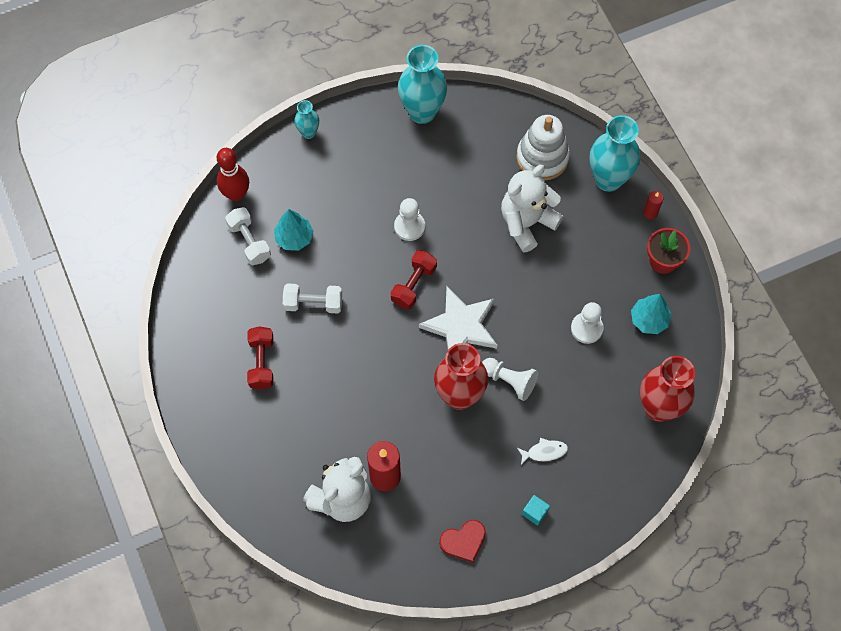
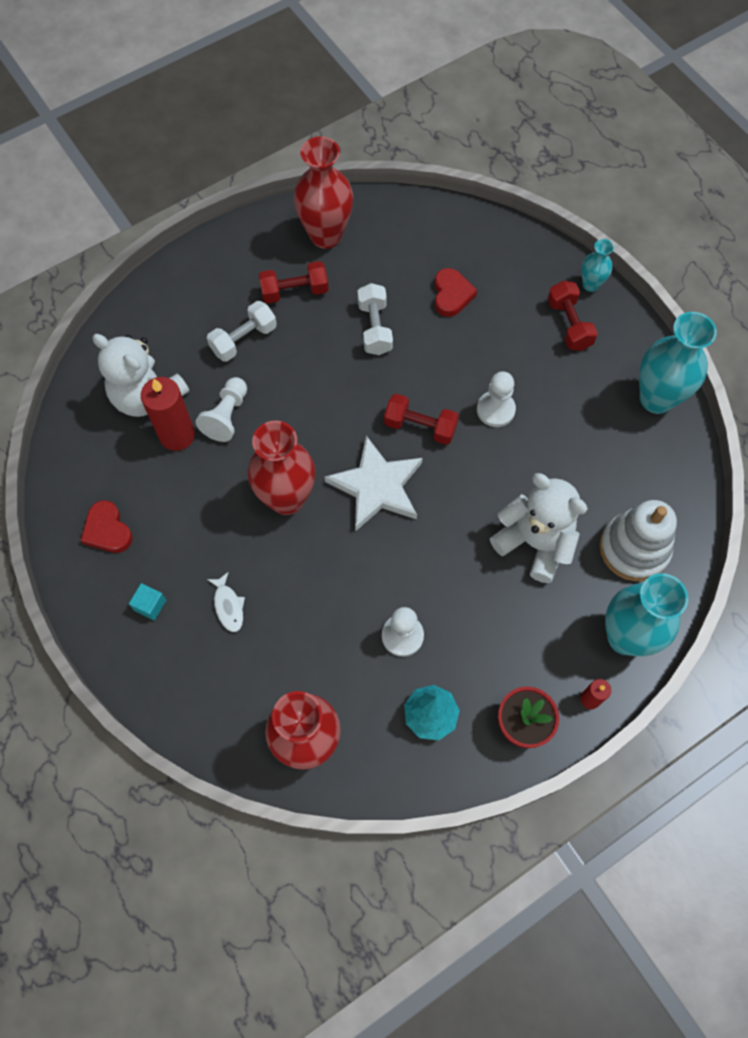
camera: 80 degrees right, 0 degrees up
(208, 328) = (326, 235): none -> red vase
(236, 194) = (492, 230): red bowling pin -> none
(249, 241) = (437, 253): white dumbbell -> white dumbbell (244, 339)
(294, 238) = (451, 295): turquoise tree -> red heart
(342, 157) = (569, 324): none -> red dumbbell
(509, 381) = (315, 552): white pawn -> white pawn (227, 416)

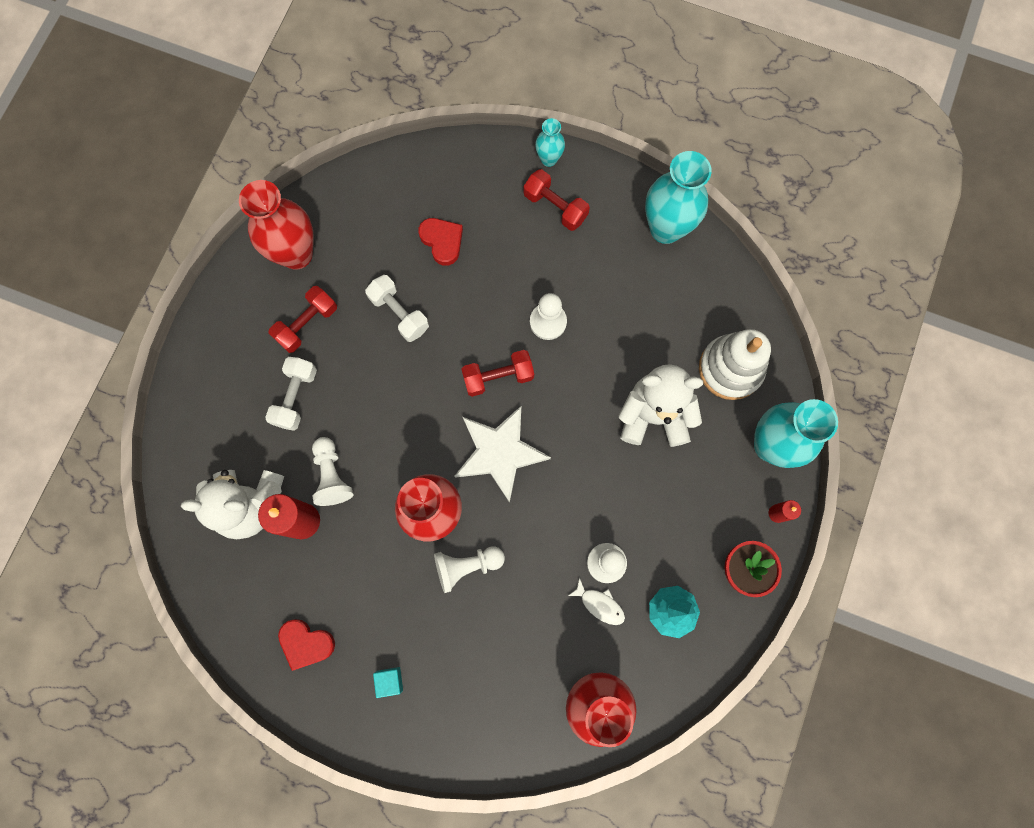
camera: 35 degrees left, 10 degrees up
(228, 606) = (453, 636): white fish -> white fish (600, 604)
(281, 558) = (467, 566): none -> white pawn

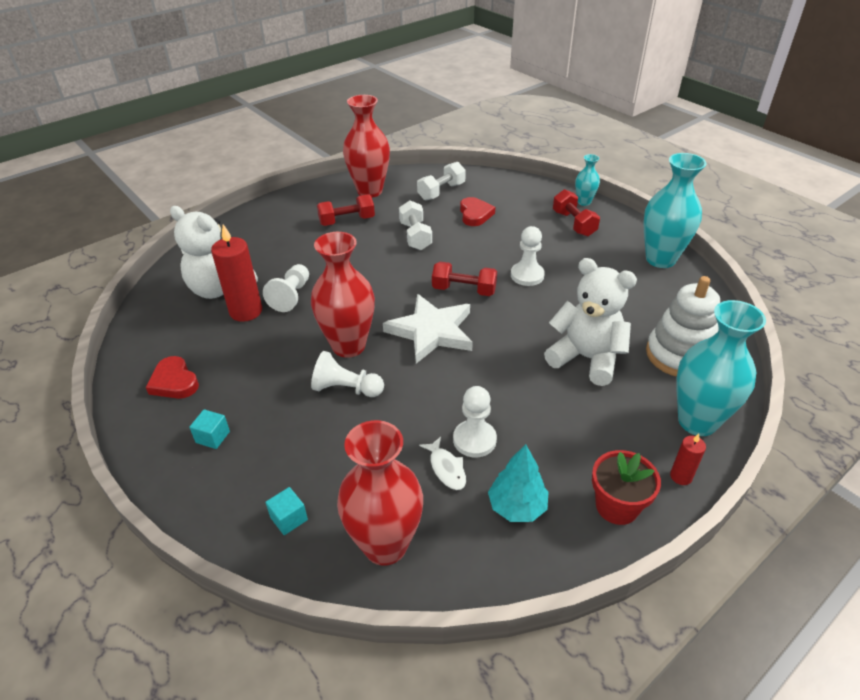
camera: 30 degrees right, 35 degrees down
(296, 397) = (305, 250): white dumbbell -> white dumbbell (441, 191)
(509, 719) = (289, 518): none -> turquoise cube

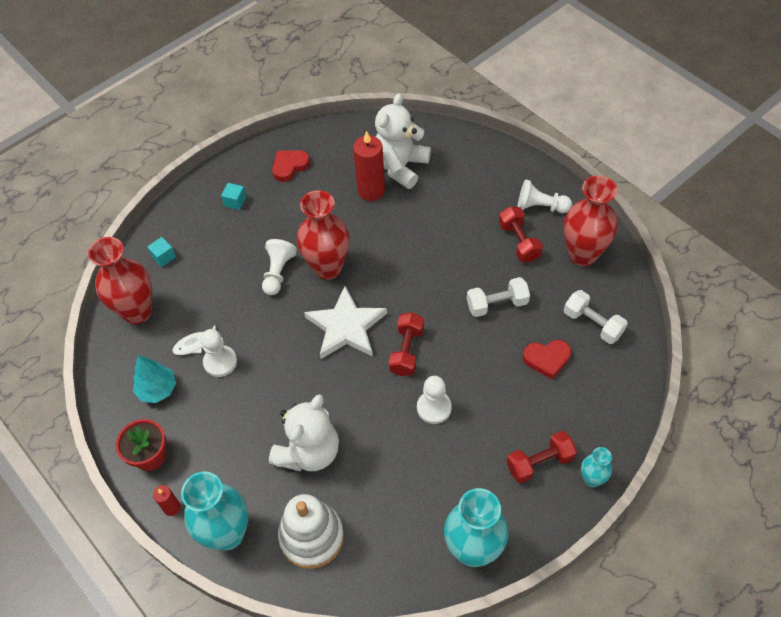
camera: 90 degrees right, 15 degrees up
(291, 296) = (393, 217): white pawn -> white pawn (540, 207)

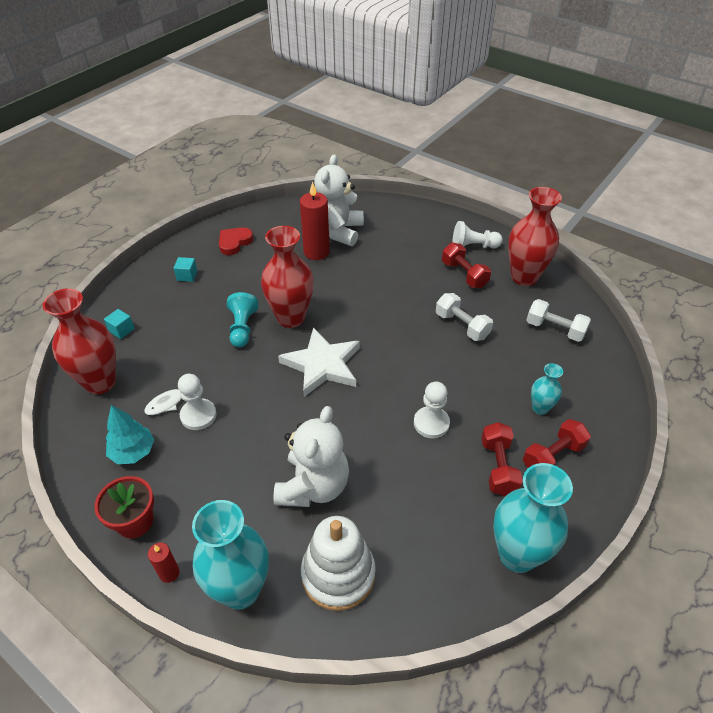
camera: 15 degrees left, 10 degrees down
(278, 272) = (242, 328): white pawn -> turquoise pawn
(406, 351) = (388, 377): red dumbbell -> red dumbbell (498, 467)
(497, 304) = (462, 326): white dumbbell -> white dumbbell turned 75 degrees clockwise
(547, 359) = (524, 364): red heart -> none
(591, 479) = (609, 463): turquoise vase -> turquoise vase (540, 408)

